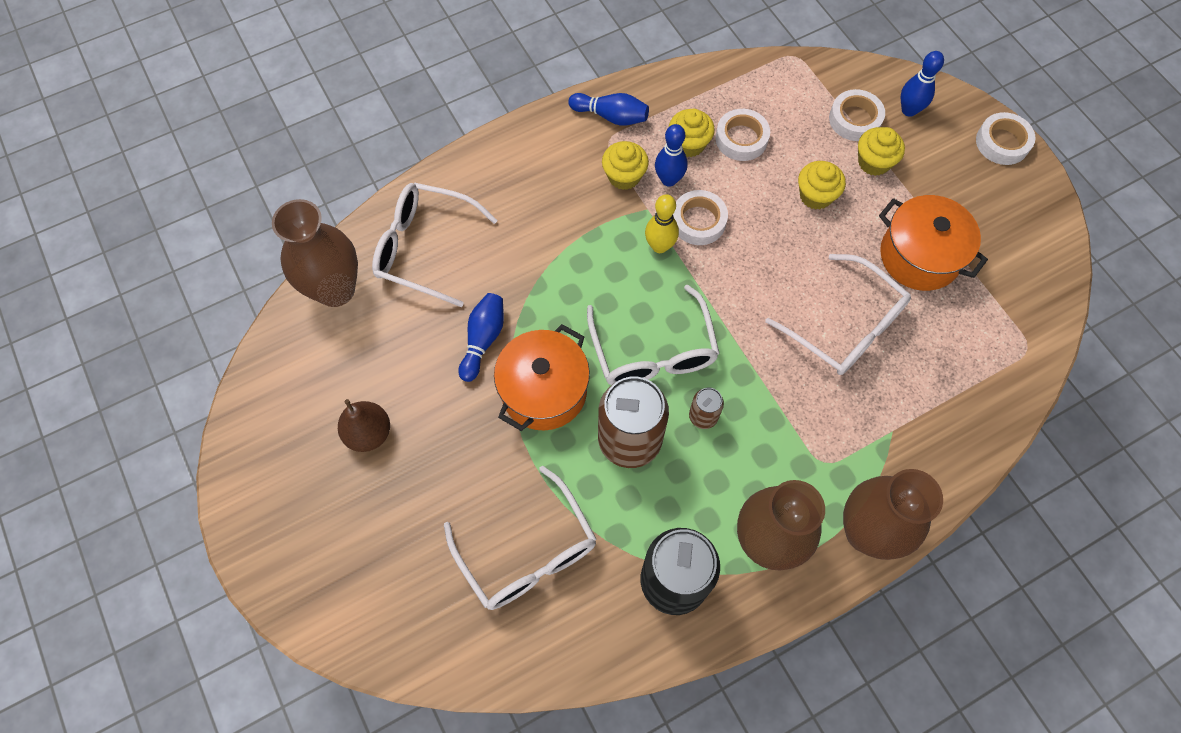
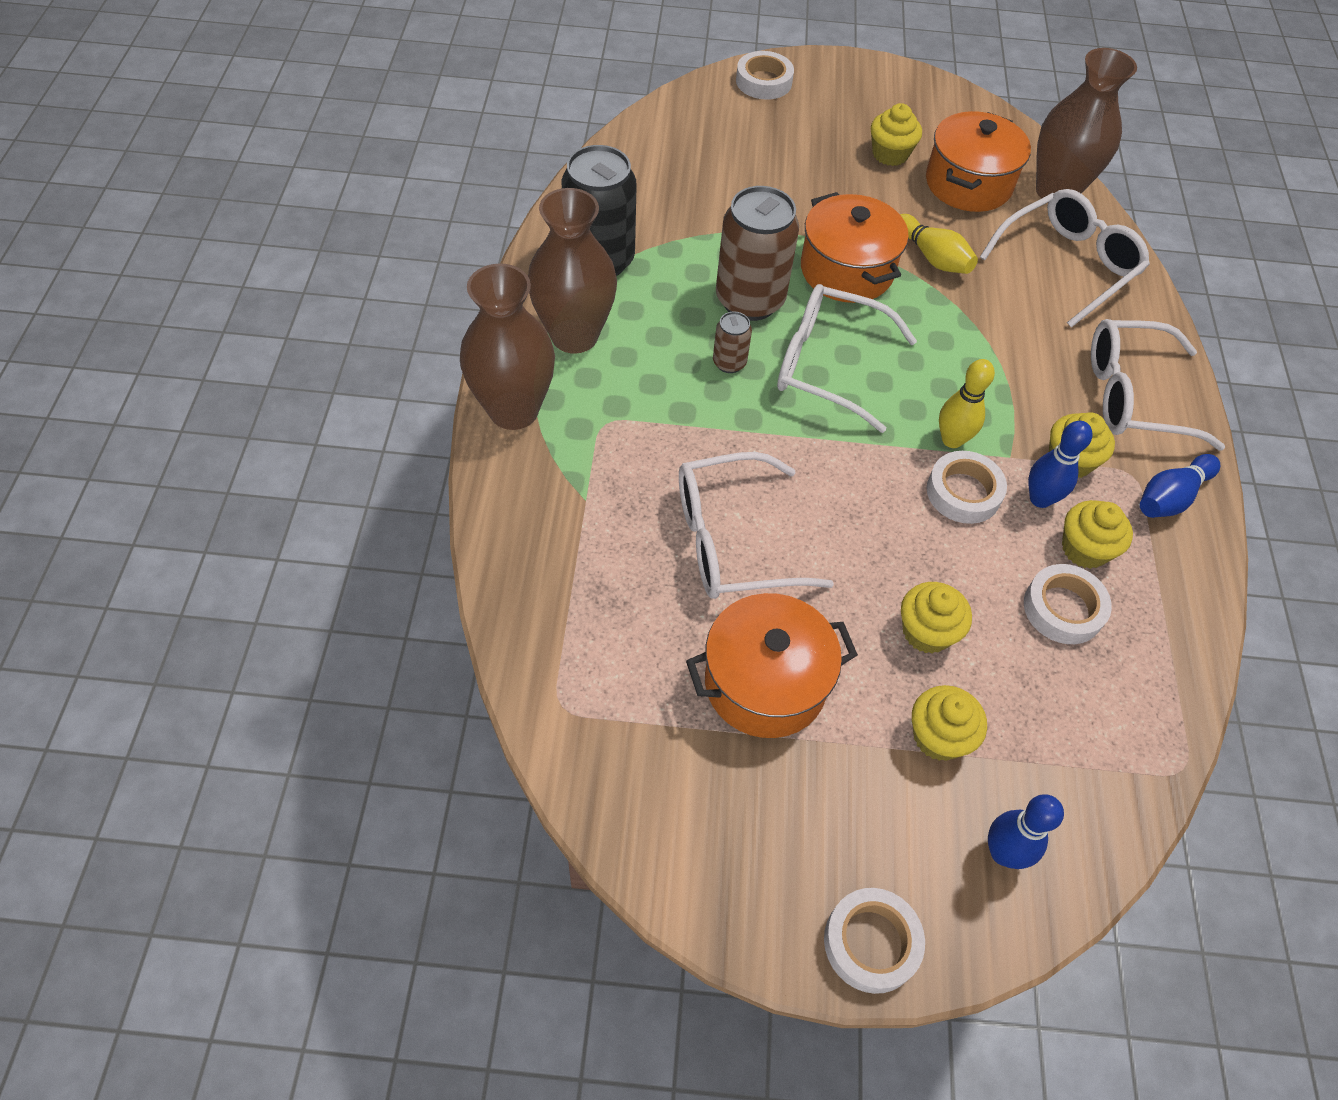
camera: 120 degrees right, 10 degrees down
(369, 355) = (968, 184): none -> orange pot
(369, 433) = (890, 154): brown pear -> yellow cupcake
(483, 340) = (932, 257): blue bowling pin -> yellow bowling pin
(528, 552) = (705, 192): white glasses -> white glasses (1132, 396)
(855, 119) = (1024, 766): white tape -> white tape (763, 81)

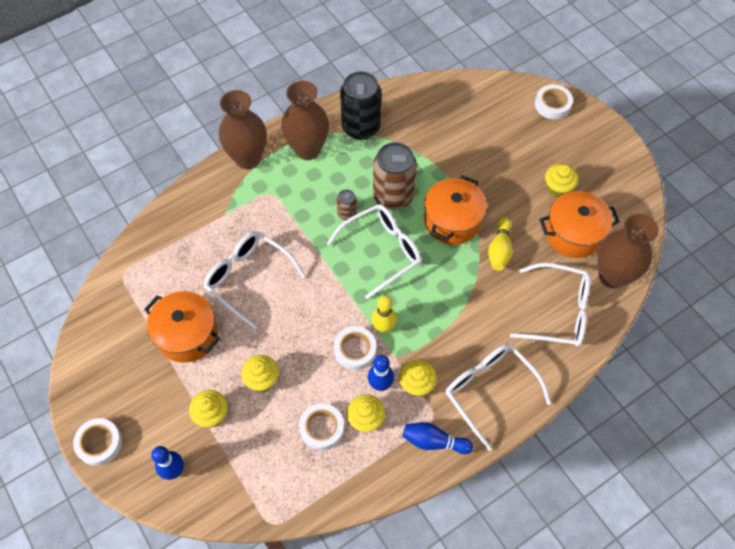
camera: 55 degrees right, 5 degrees up
(827, 365) = (382, 251): white glasses -> white glasses turned 75 degrees clockwise

